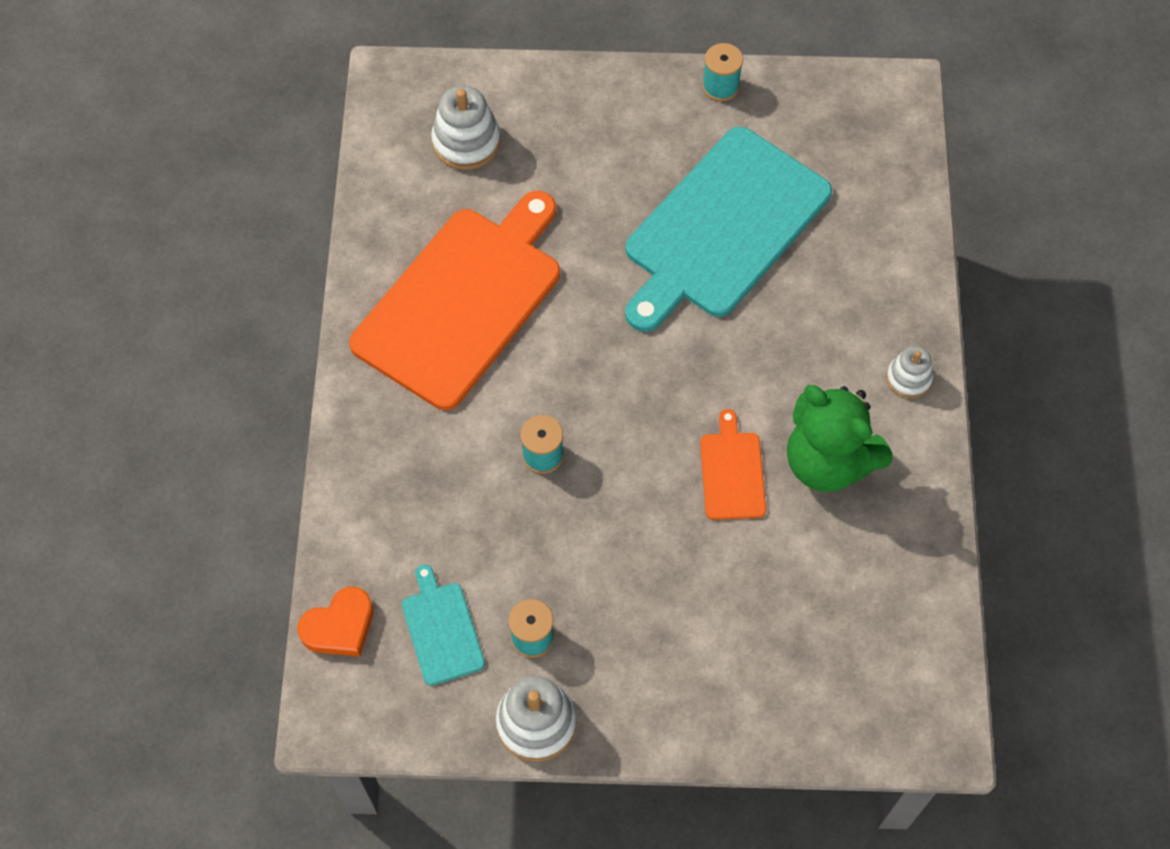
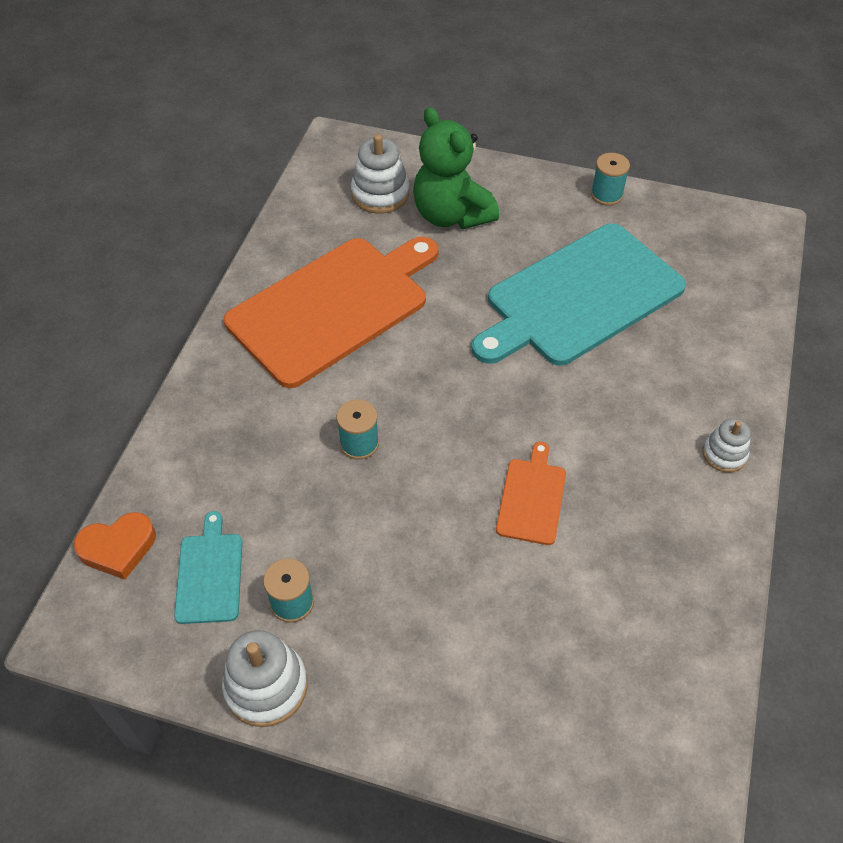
camera: 15 degrees right, 10 degrees down
(828, 461) = (628, 510): green teddy bear -> green teddy bear (451, 215)

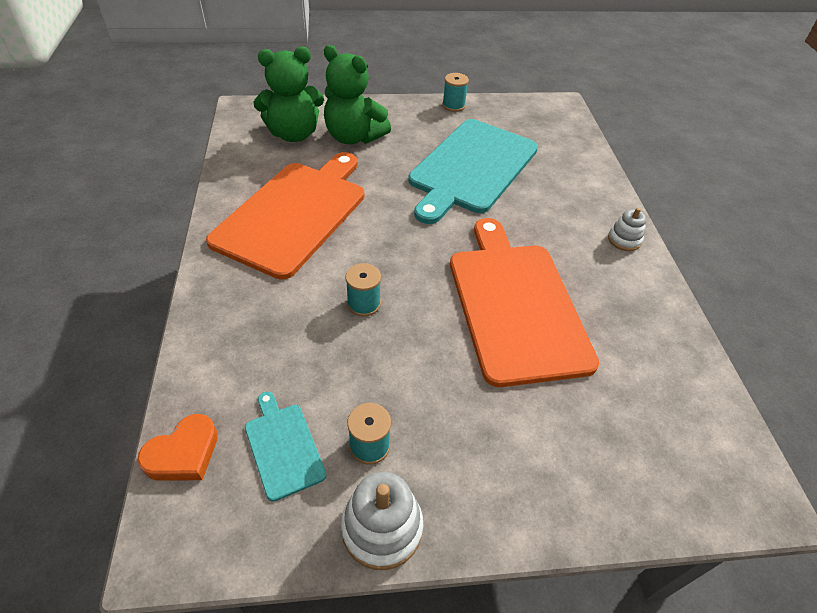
camera: 25 degrees left, 5 degrees down
(380, 194) = (294, 134): white stacking toy -> green teddy bear
(531, 498) = (515, 305): orange cutting board -> orange cutting board, size x2.28

